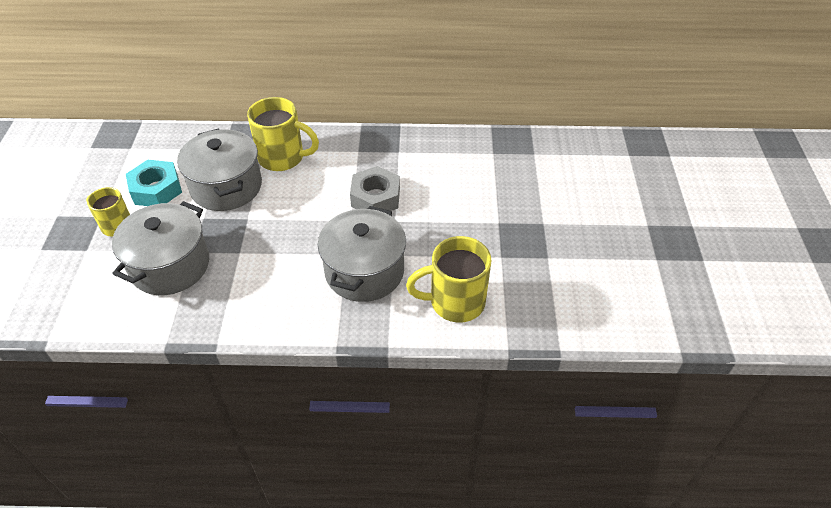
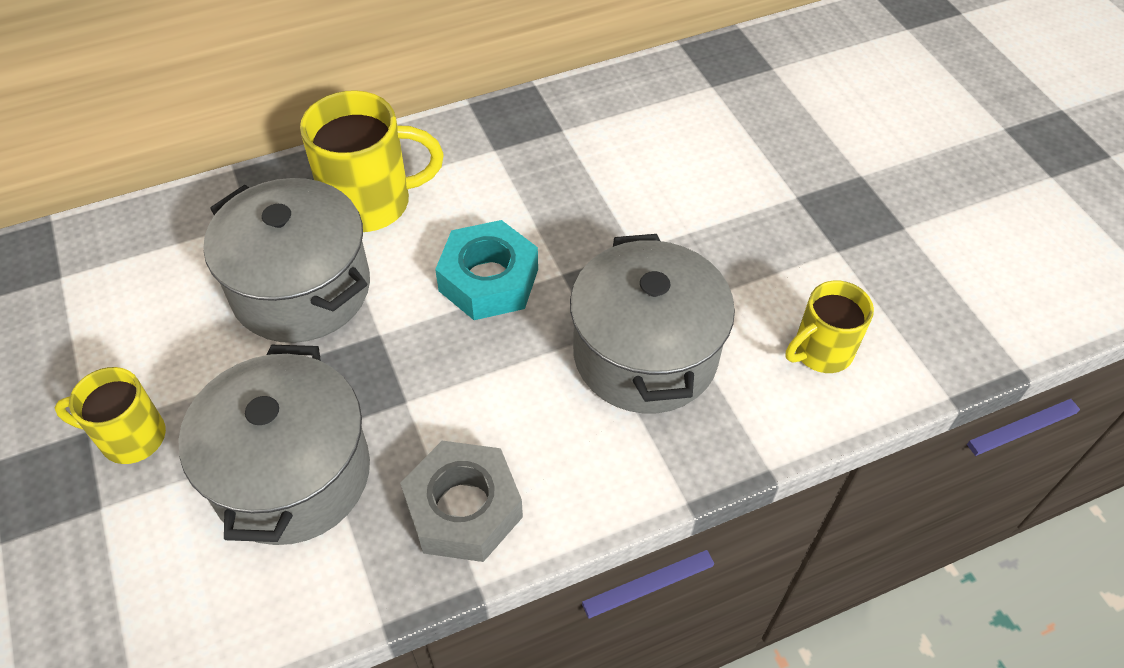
camera: 25 degrees left, 5 degrees up
(156, 189) = (168, 339): turquoise nut -> turquoise nut (488, 280)
(375, 197) = (577, 220): grey nut -> grey nut (463, 509)
(455, 302) = (821, 351): yellow mug -> yellow mug, size x0.63

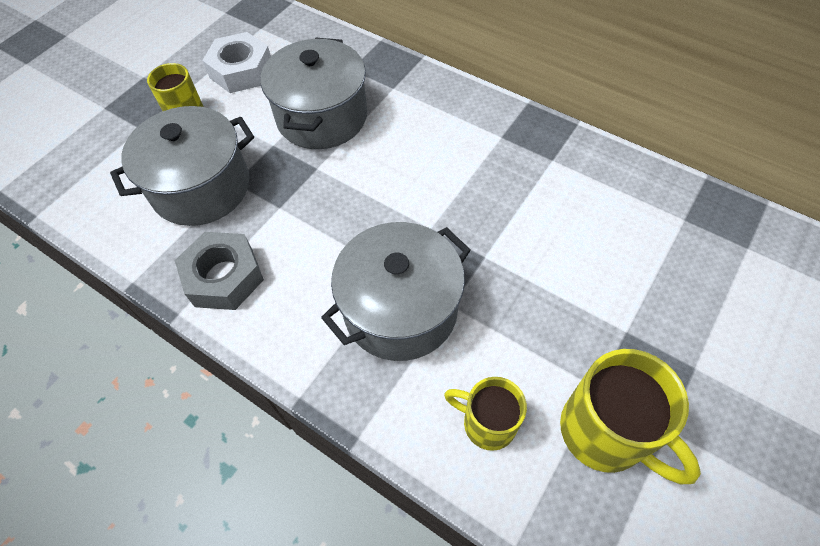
camera: 60 degrees right, 5 degrees up
(121, 335) = (241, 71): none -> white nut
(371, 202) = (407, 107): yellow mug -> yellow mug (605, 433)
(488, 280) = (395, 194): turquoise nut -> none

